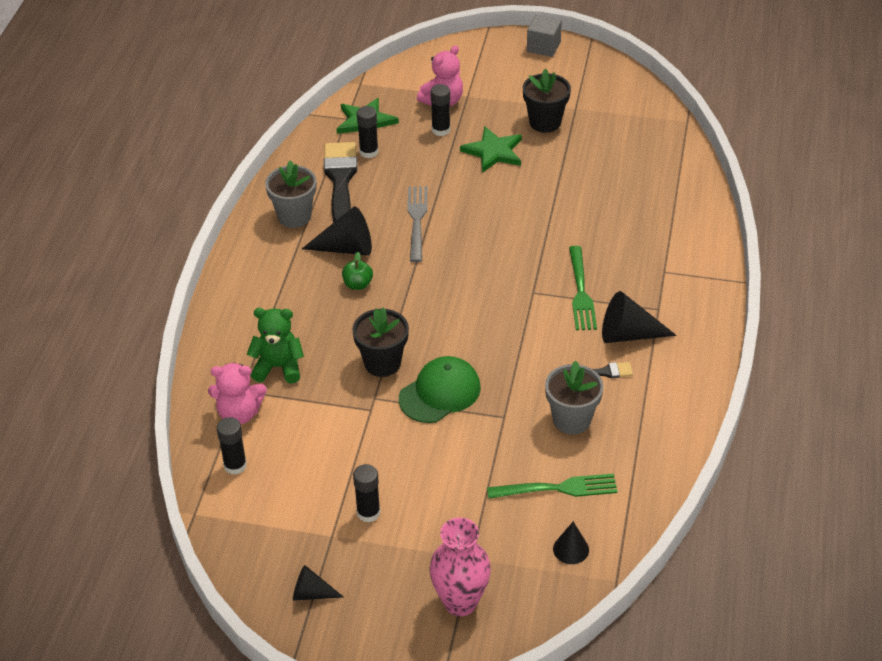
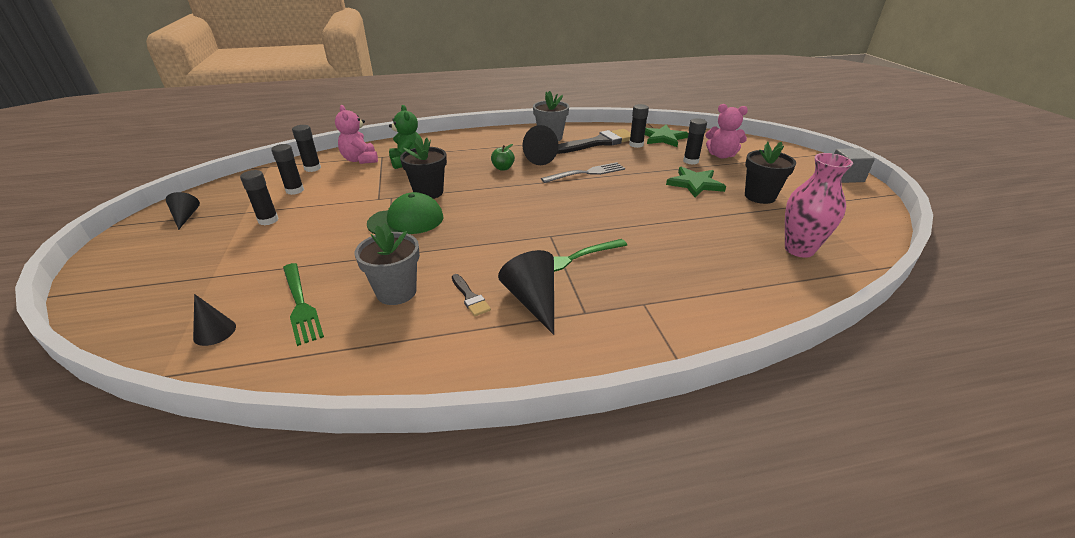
camera: 65 degrees right, 10 degrees down
(298, 486) = (295, 190): none -> black glue stick
(440, 393) = (406, 220): green cap -> green cap turned 45 degrees counterclockwise
(460, 602) = (157, 282): pink vase -> pink vase (799, 249)

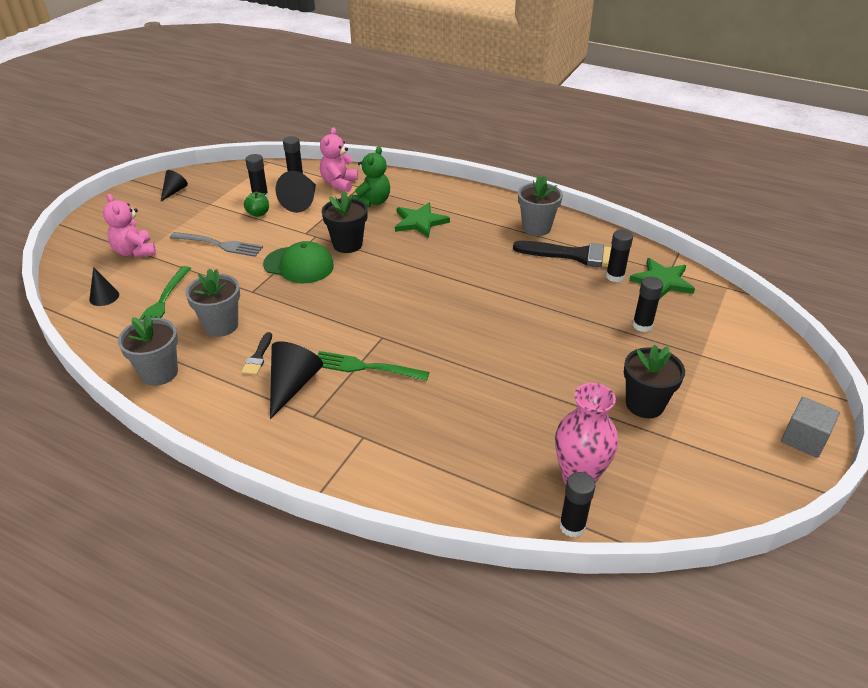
camera: 40 degrees right, 5 degrees up
(268, 220) = (215, 219): black glue stick -> black glue stick (572, 526)
(386, 361) = (159, 373): none -> grey flower pot
(503, 168) = (440, 246): green apple -> green apple (258, 213)
(535, 157) = (486, 246): black cone -> black cone (302, 201)
(586, 173) = (508, 288): grey fork -> grey fork (219, 245)
(695, 184) = (598, 354): green star -> green star (420, 222)
(721, 155) = (692, 335): pink teddy bear -> pink teddy bear (135, 252)

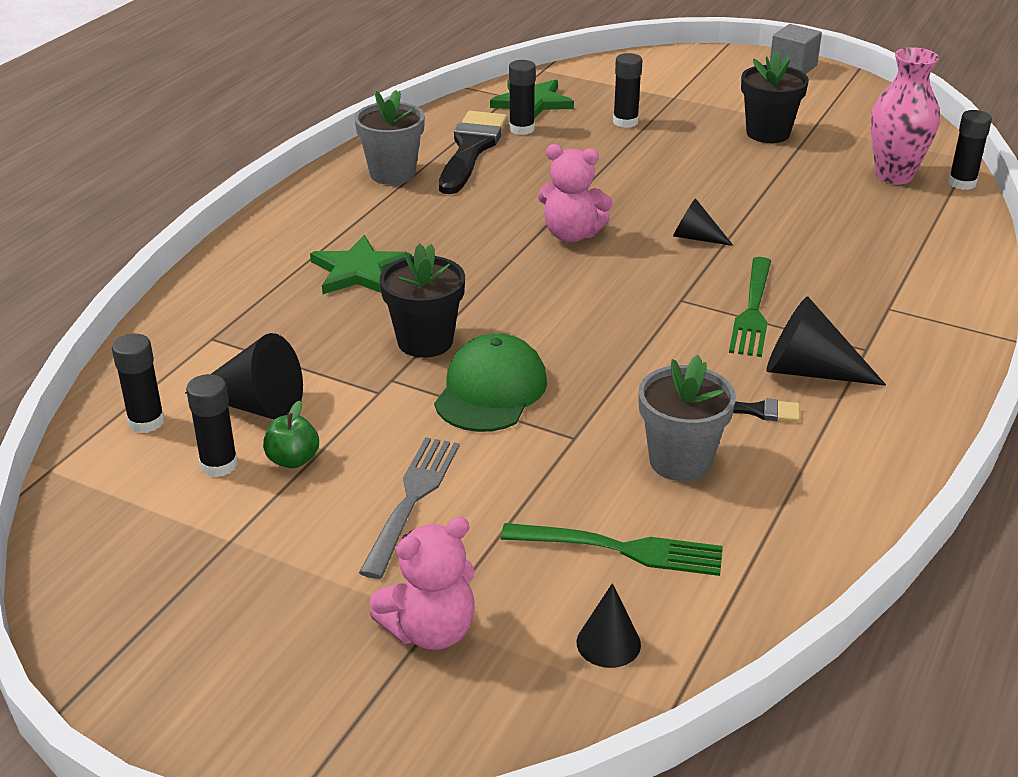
camera: 90 degrees left, 5 degrees down
(159, 373) = (821, 514): grey flower pot -> none
(174, 191) = (152, 614): black cone -> black cone (696, 237)
(339, 183) = (192, 363): pink teddy bear -> pink teddy bear (571, 234)
(372, 202) = (278, 321): green teddy bear -> none

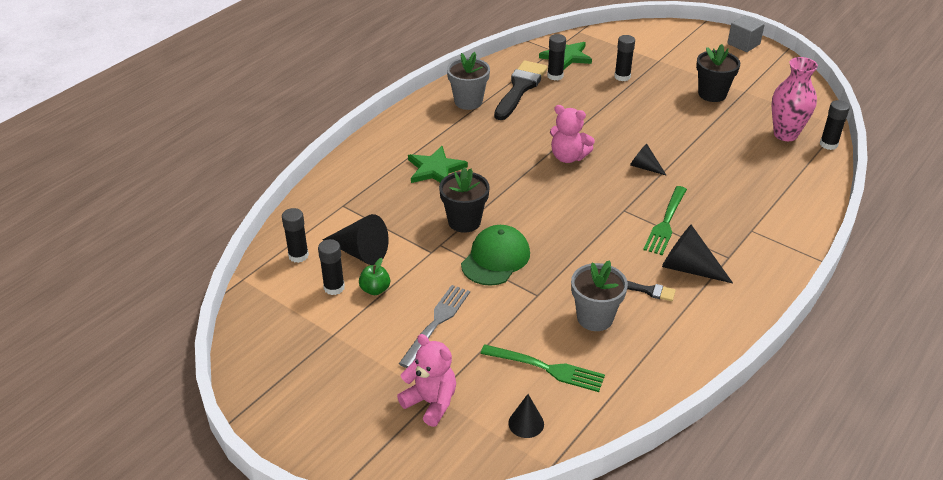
camera: 10 degrees right, 5 degrees up
(430, 630) = (431, 402): pink teddy bear -> pink teddy bear turned 120 degrees counterclockwise

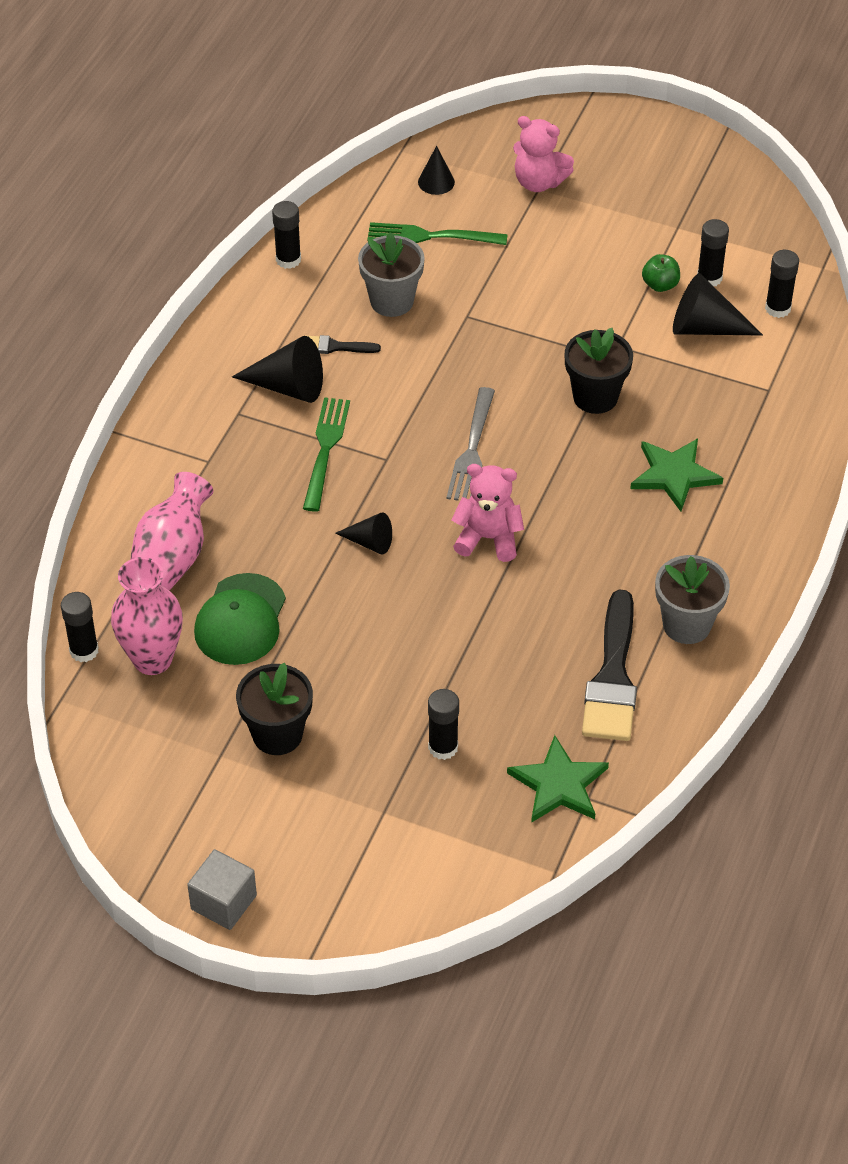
camera: 165 degrees right, 10 degrees up
(436, 323) = (570, 261): grey fork -> grey fork (472, 450)
(495, 258) = (533, 352): green cap -> green cap (240, 620)
(555, 76) = (562, 723): black glue stick -> black glue stick (288, 259)
(776, 179) = (171, 560): none -> pink vase

